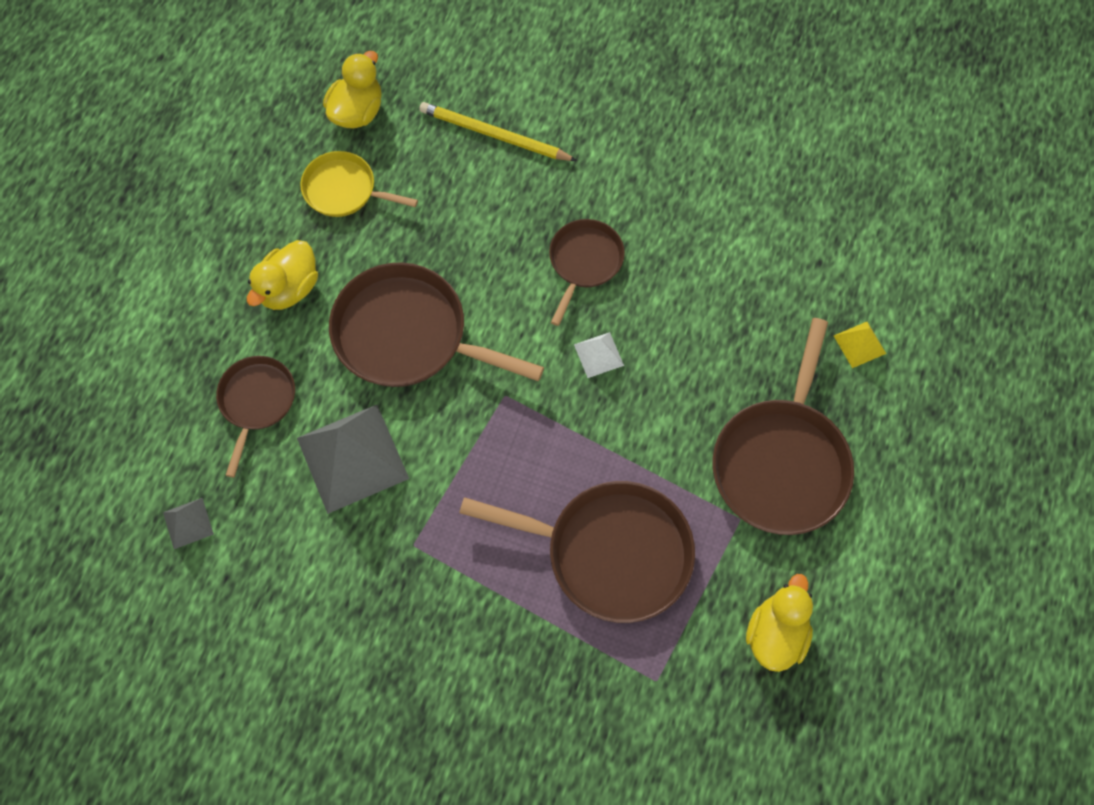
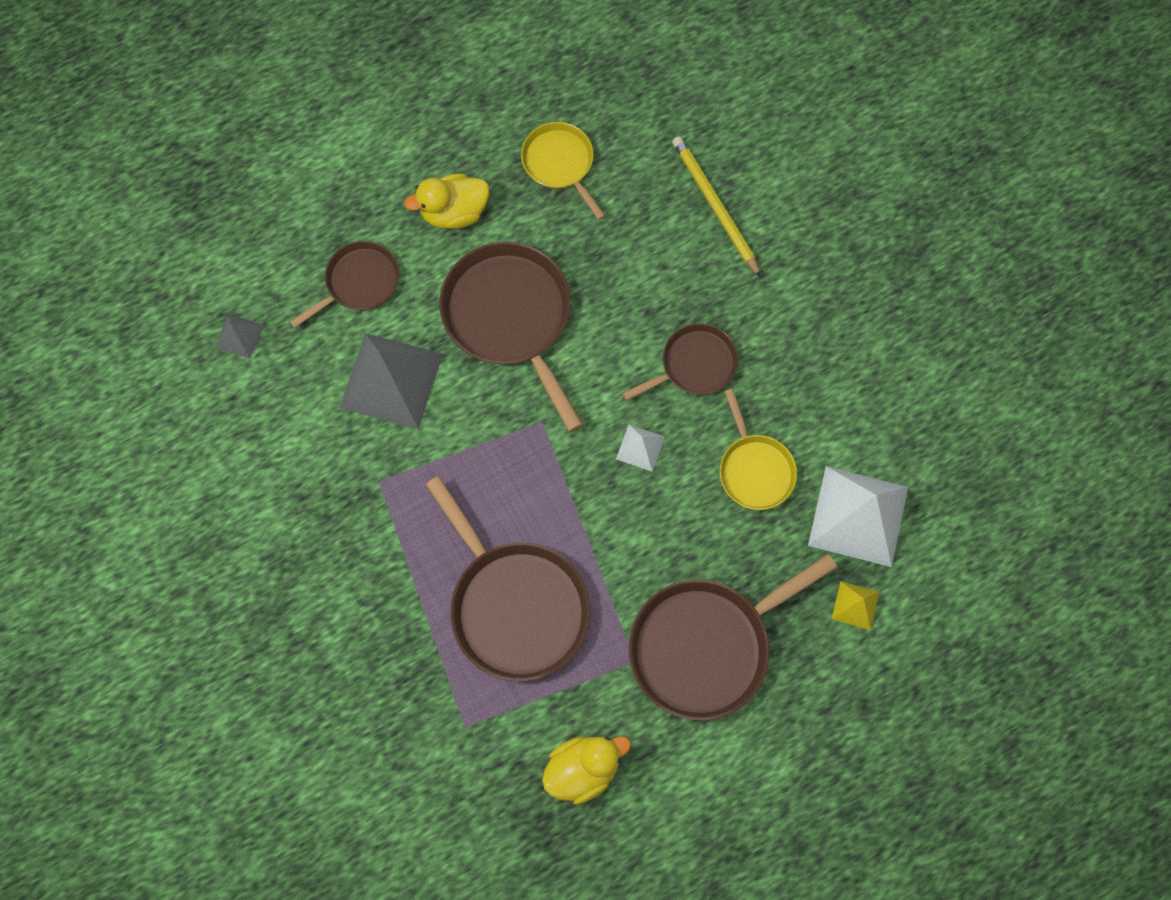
camera: 40 degrees right, 5 degrees up
(357, 111) = (624, 106): yellow duck -> none
(698, 304) = (754, 469): none -> yellow pan
(802, 279) = (858, 516): none -> white pyramid

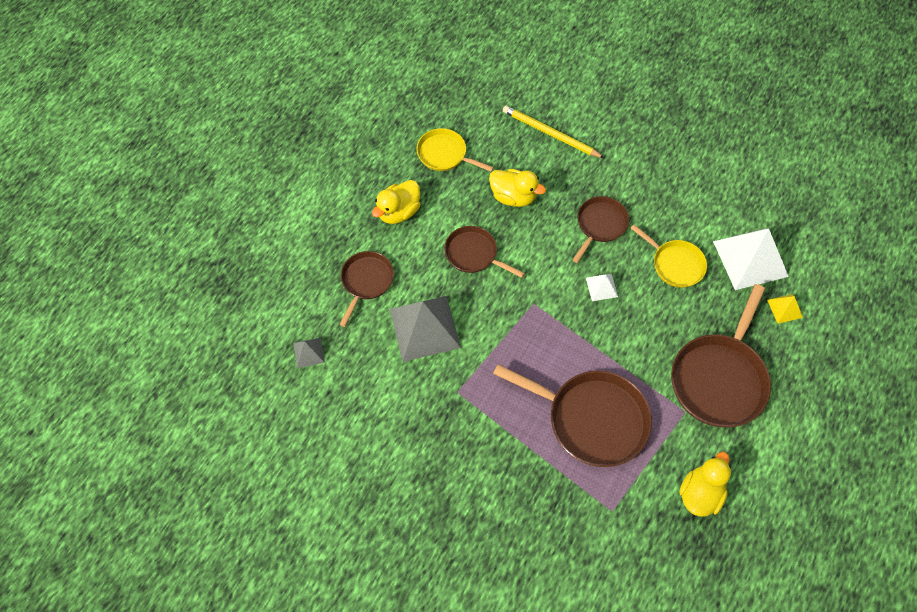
camera: 30 degrees left, 10 degrees down
(510, 318) = (474, 254): brown pan -> brown pan, size x0.57
(609, 268) = (513, 196): none -> yellow duck

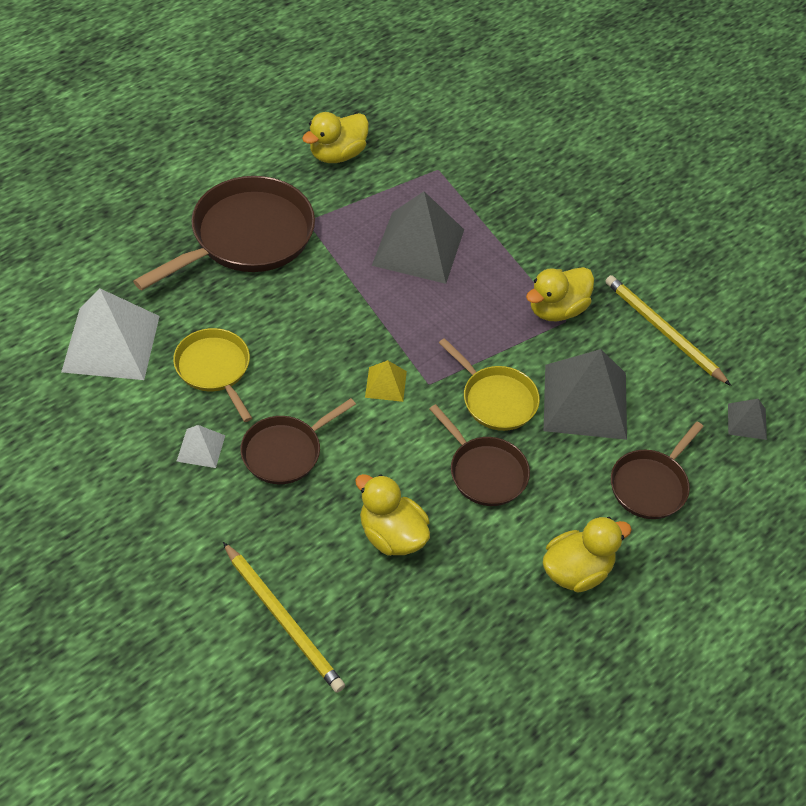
camera: 165 degrees left, 10 degrees down
(383, 409) = (663, 331): none -> yellow pencil
(444, 154) = (472, 643): yellow pan -> yellow pan (496, 399)
(467, 399) = (556, 309): none -> yellow duck
(591, 419) = (418, 247): brown pan -> grey pyramid
(601, 287) = (329, 374): white pyramid -> white pyramid (201, 448)
(785, 308) = (113, 277): yellow pyramid -> yellow pyramid (385, 384)

